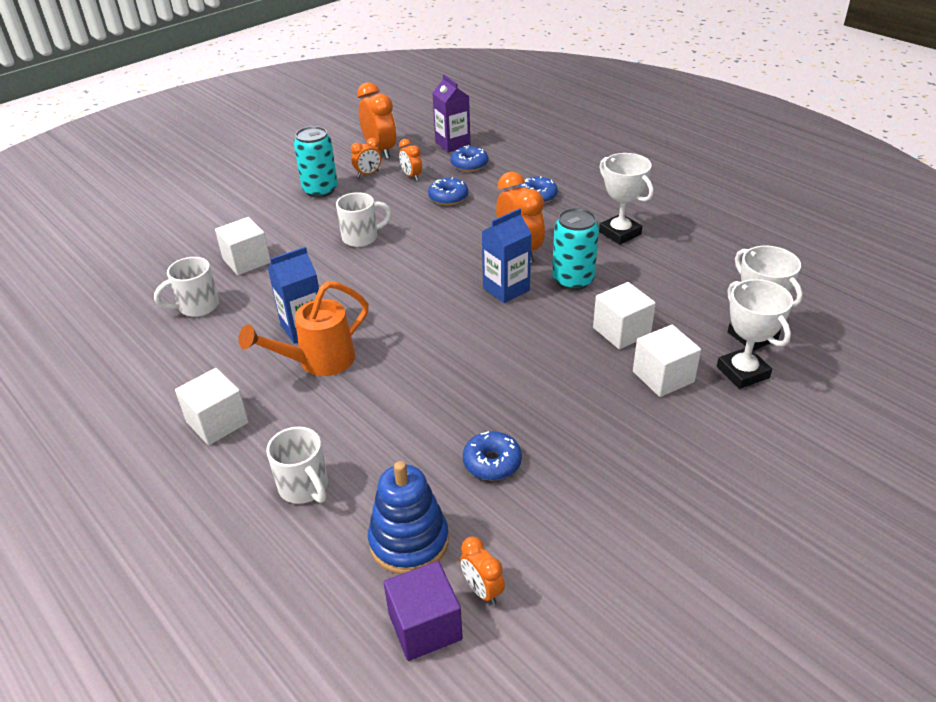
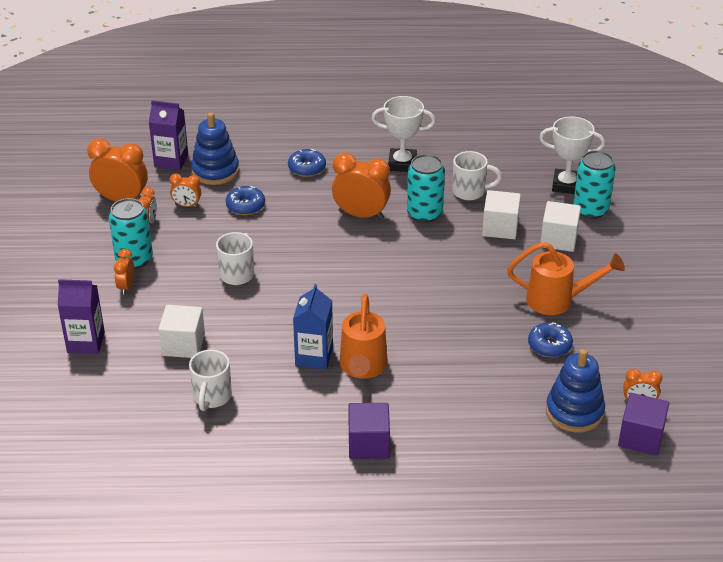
camera: 50 degrees left, 0 degrees up
(203, 222) = (86, 342): none -> purple carton
(217, 422) = (368, 444): white cube -> purple cube
(285, 204) = (126, 287): none -> orange clock
(304, 487) = (481, 432): white mug -> white mug (470, 192)
(469, 165) = (215, 171): blue donut -> blue stacking toy
(506, 289) = (395, 245): blue carton -> none
(569, 429) = (558, 300): none -> orange watering can
(742, 372) = (590, 210): white trophy -> turquoise can

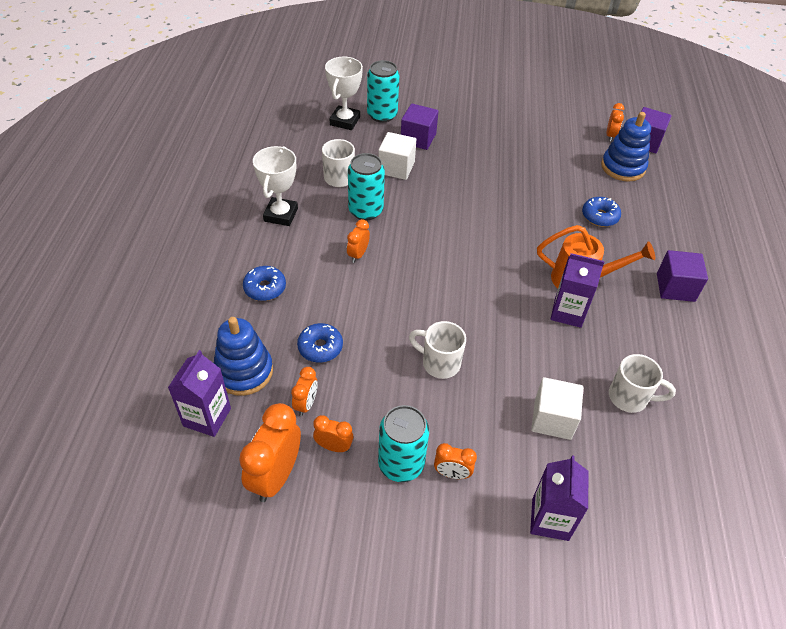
camera: 85 degrees left, 10 degrees up
(314, 357) = (568, 312): blue carton -> purple carton
(361, 215) = (358, 255): orange clock -> orange clock, size x0.54
(549, 345) = (550, 166): blue donut -> blue donut (600, 216)
(558, 239) = (418, 138): white cube -> purple cube
(558, 300) = (496, 152): orange watering can -> none

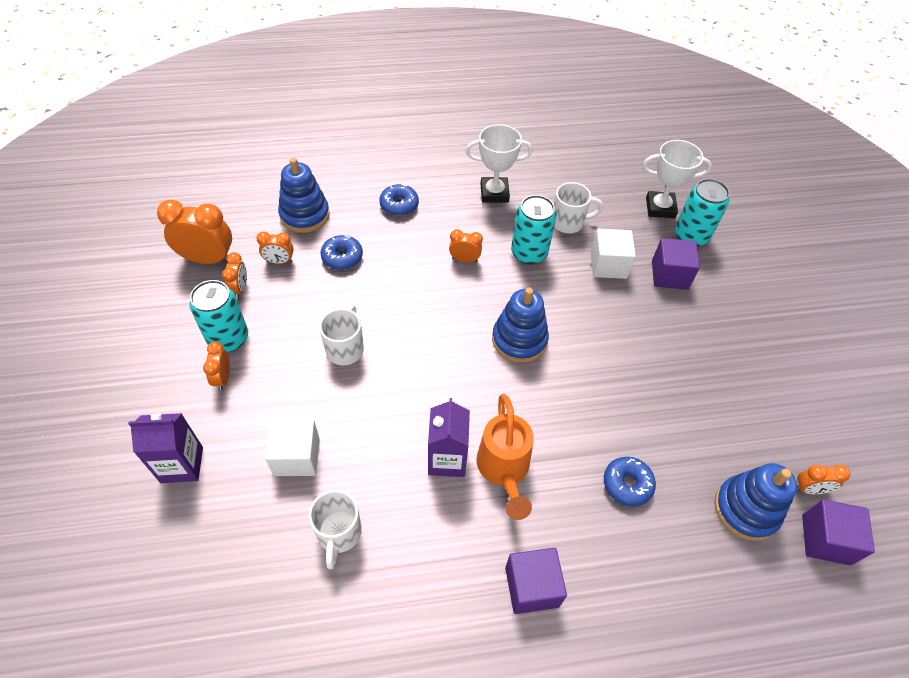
camera: 75 degrees right, 5 degrees up
(207, 417) = (256, 205): purple carton -> none
(459, 240) = (519, 340): none -> blue stacking toy

